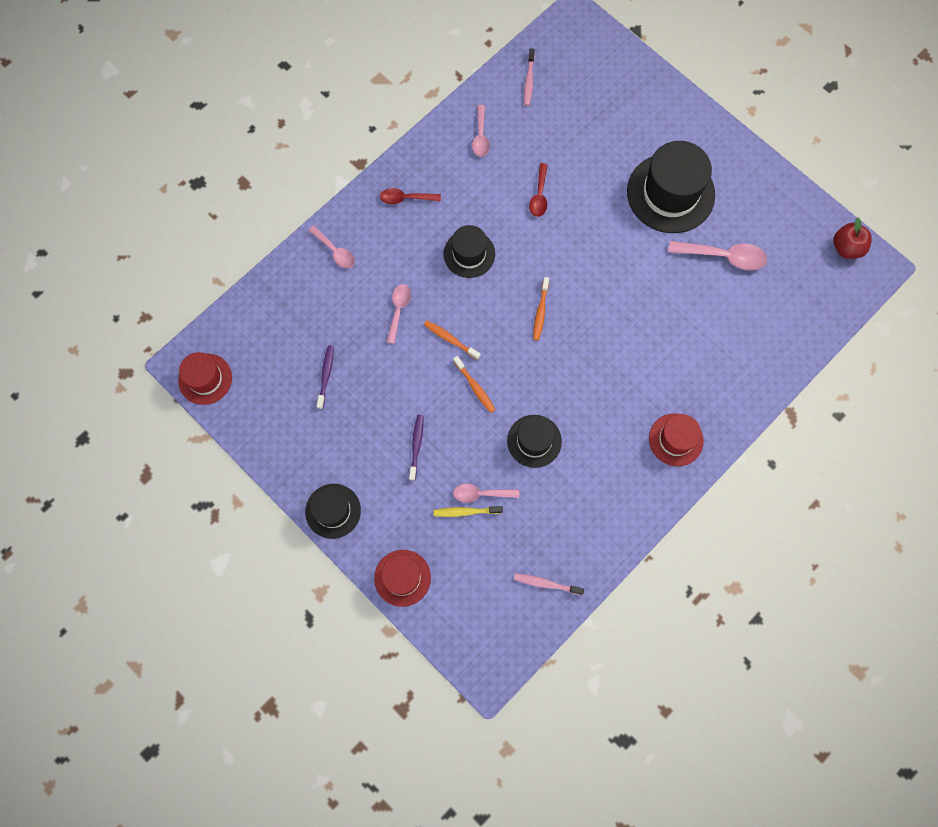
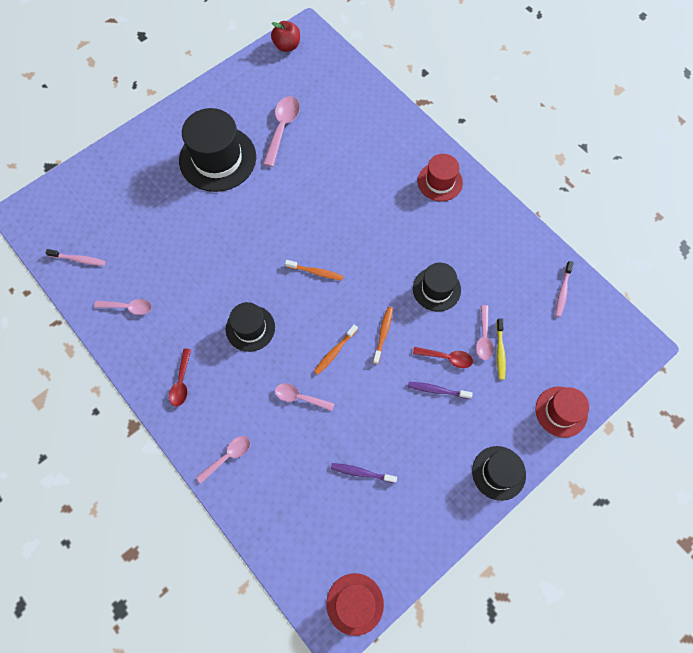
camera: 85 degrees left, 5 degrees down
(475, 387) = (383, 334): orange toothbrush -> orange toothbrush turned 45 degrees counterclockwise
(539, 195) = (201, 262): red spoon -> red spoon (447, 358)

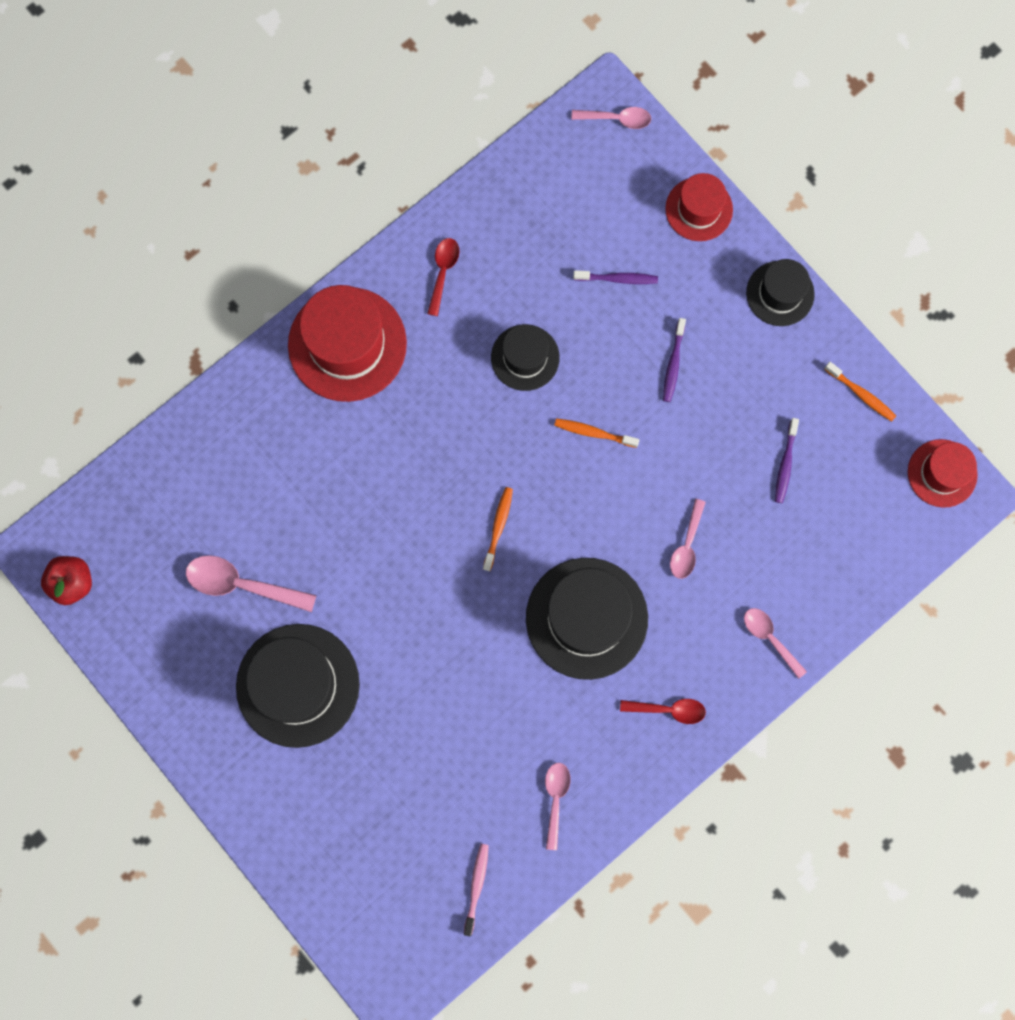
camera: 90 degrees left, 10 degrees up
(250, 328) = (586, 618): black hat -> black hat, size x1.73
(335, 352) = (621, 499): orange toothbrush -> orange toothbrush (861, 394)
(440, 182) = (347, 344): red hat -> red hat, size x1.73
(447, 358) = (627, 349): red spoon -> red spoon (443, 272)
(483, 337) = (597, 298): pink spoon -> pink spoon (617, 119)
(500, 351) = (617, 279): yellow toothbrush -> purple toothbrush
(562, 292) = (528, 188): pink toothbrush -> none

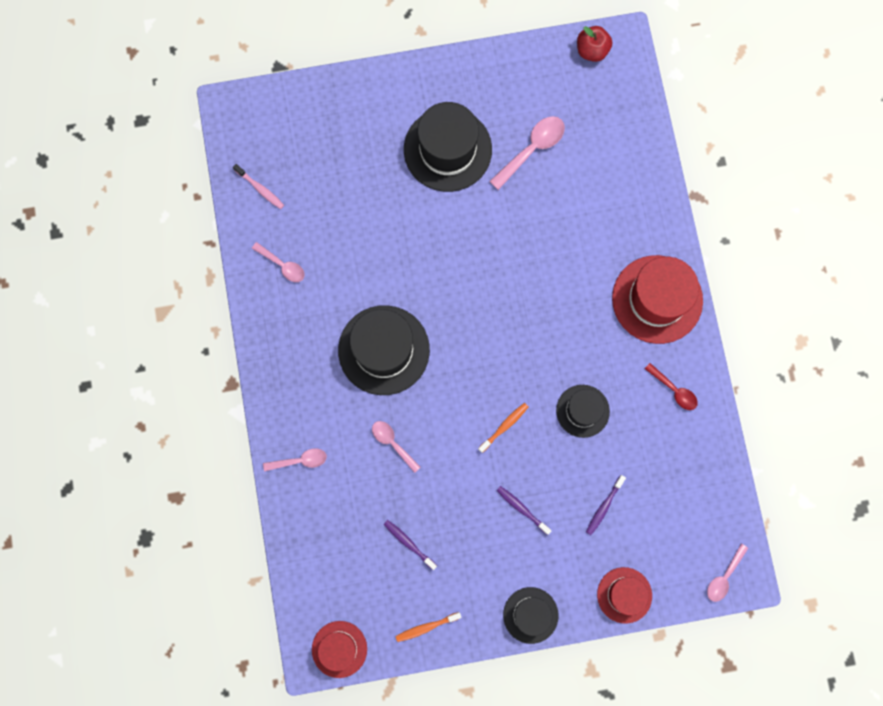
camera: 120 degrees right, 0 degrees up
(498, 527) = (476, 328): orange toothbrush -> none
(668, 710) = (294, 368): red spoon -> none

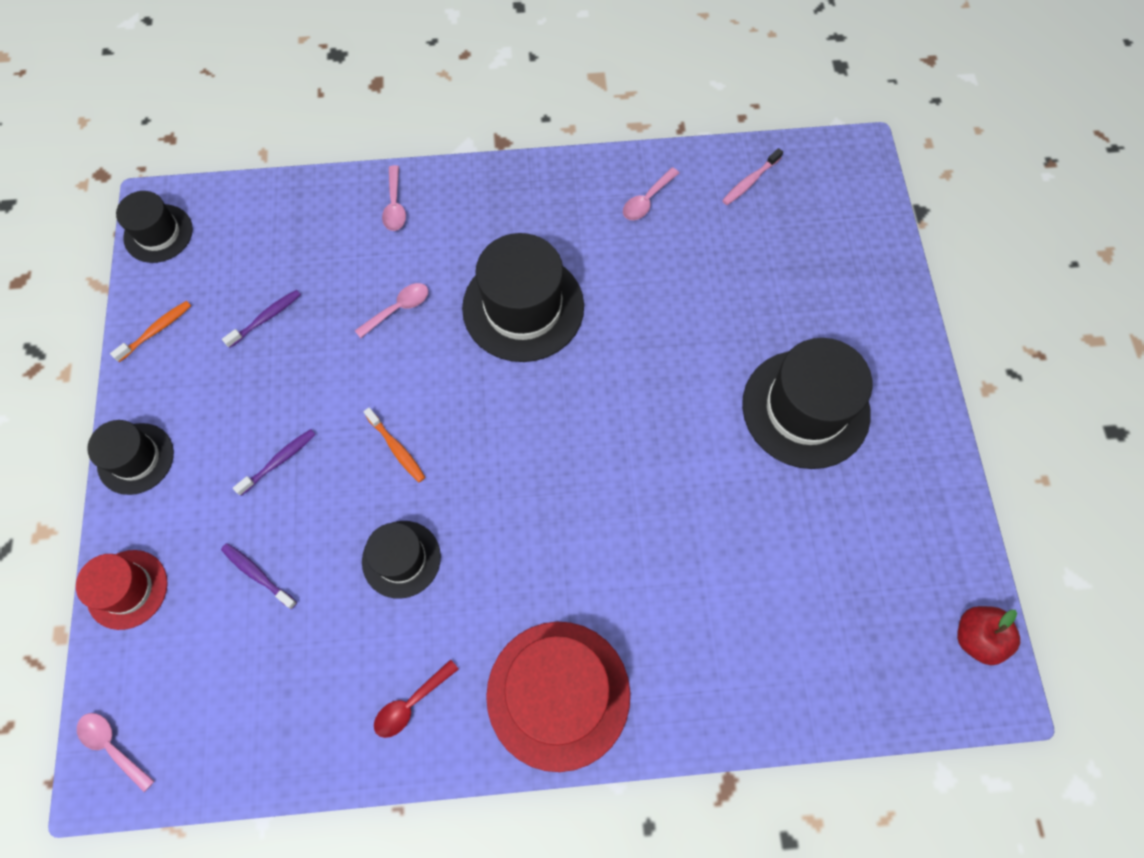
camera: 95 degrees right, 10 degrees down
(339, 649) = (158, 233): red hat -> black hat
(426, 627) = (156, 330): orange toothbrush -> orange toothbrush turned 60 degrees clockwise
(532, 149) = (807, 527): pink spoon -> none

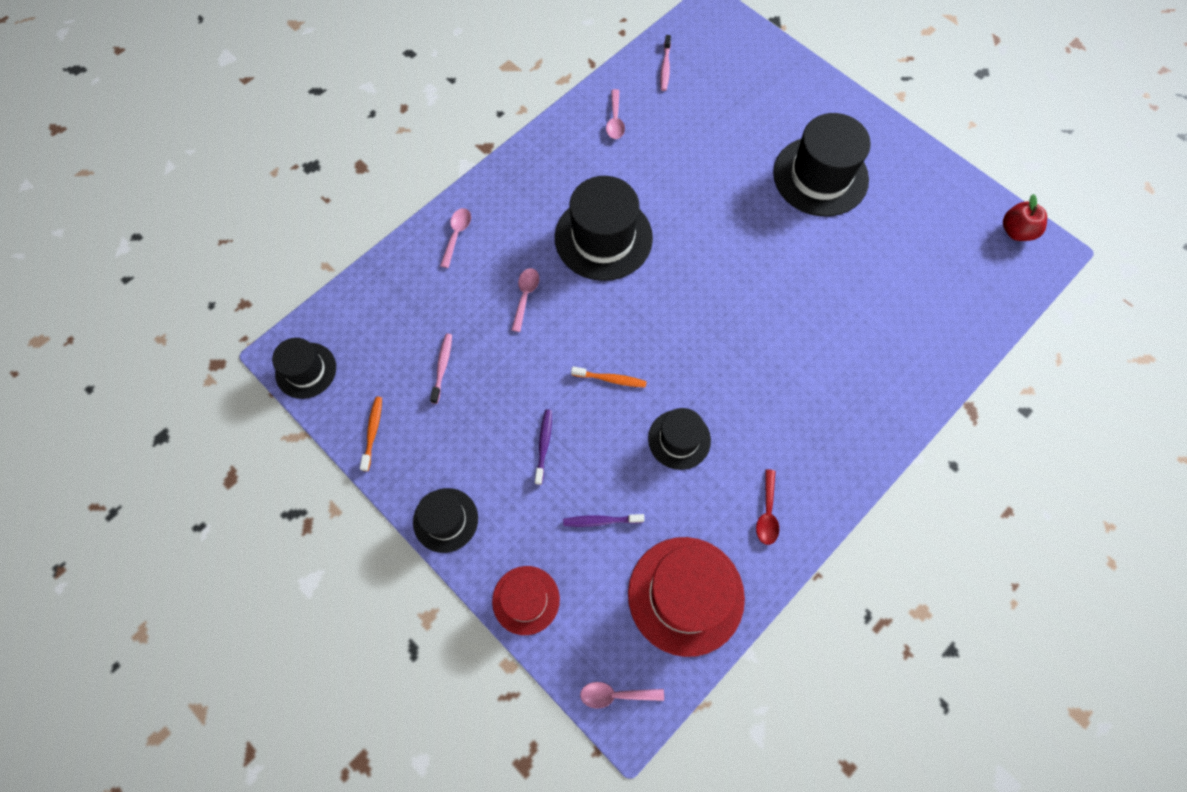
camera: 40 degrees left, 0 degrees up
(266, 318) = (442, 367): purple toothbrush -> pink toothbrush
(395, 205) = (457, 235): pink spoon -> pink spoon turned 120 degrees counterclockwise
(558, 694) = (842, 438): red hat -> red hat (686, 595)

